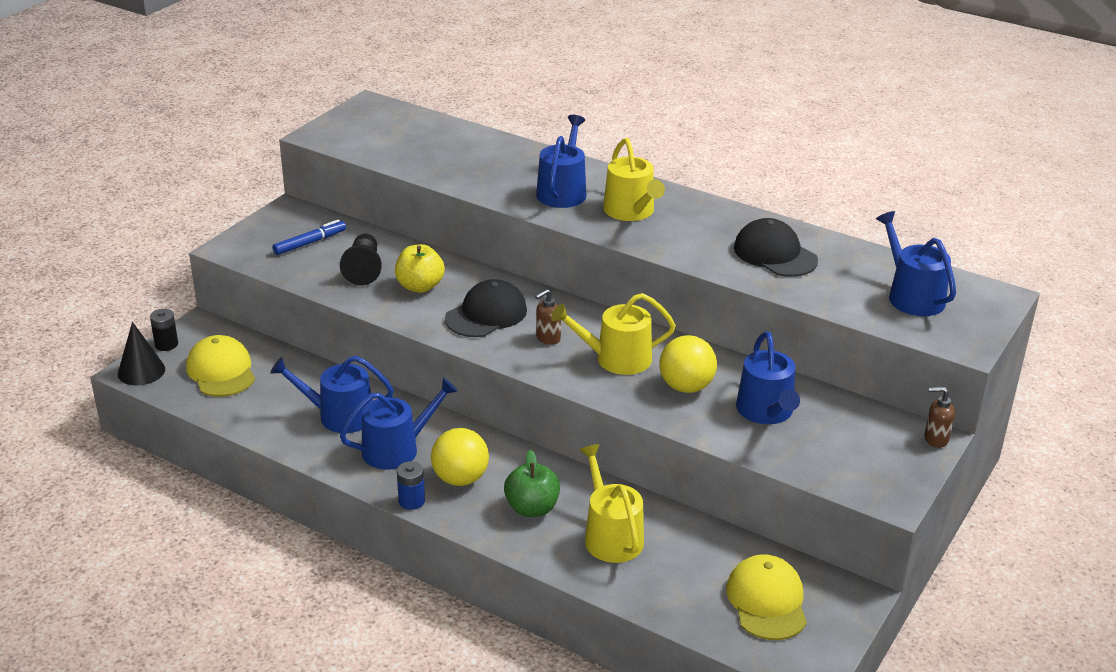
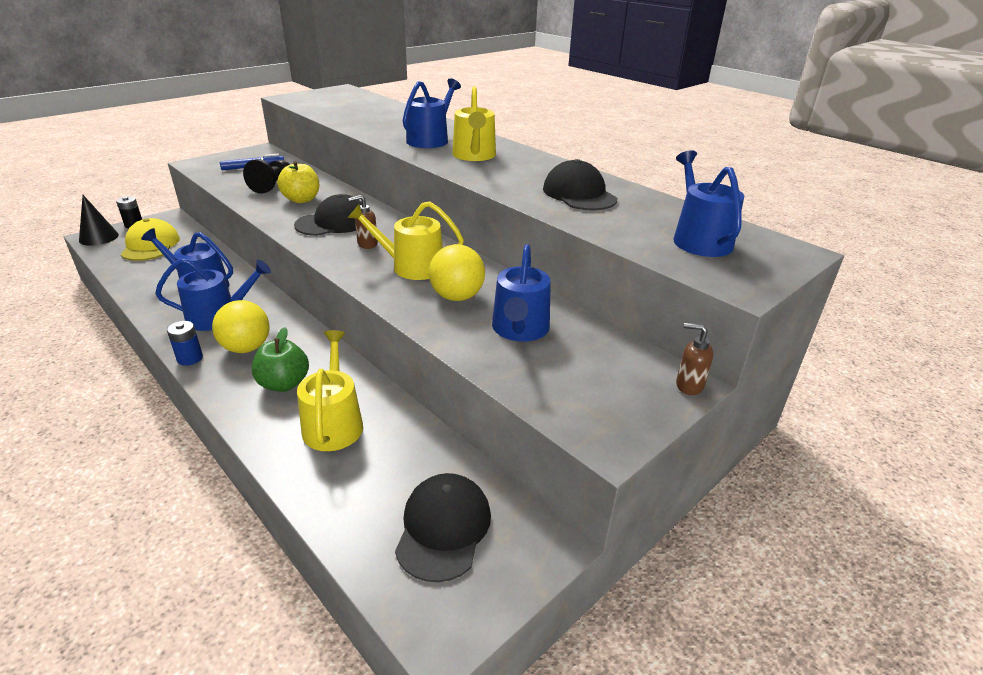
camera: 15 degrees right, 0 degrees up
(766, 601) = (443, 528): yellow cap -> black cap

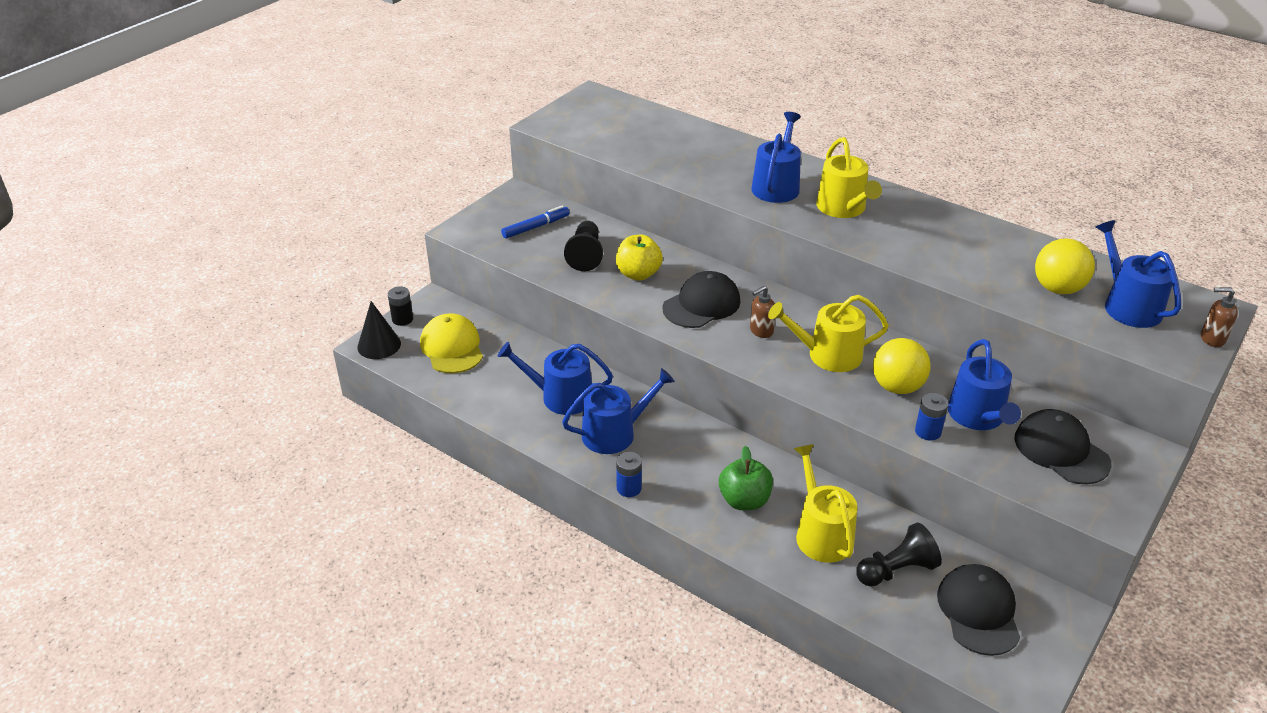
camera: 10 degrees left, 5 degrees up
(246, 348) = (675, 466): yellow ball -> yellow ball (1057, 288)
(383, 470) = (896, 570): none -> black pawn
(459, 334) = (928, 431): none -> blue battery
(579, 194) = (987, 257): black cap -> black cap (1061, 450)
(689, 385) = (1150, 453): brown soap dispenser -> brown soap dispenser (1211, 339)

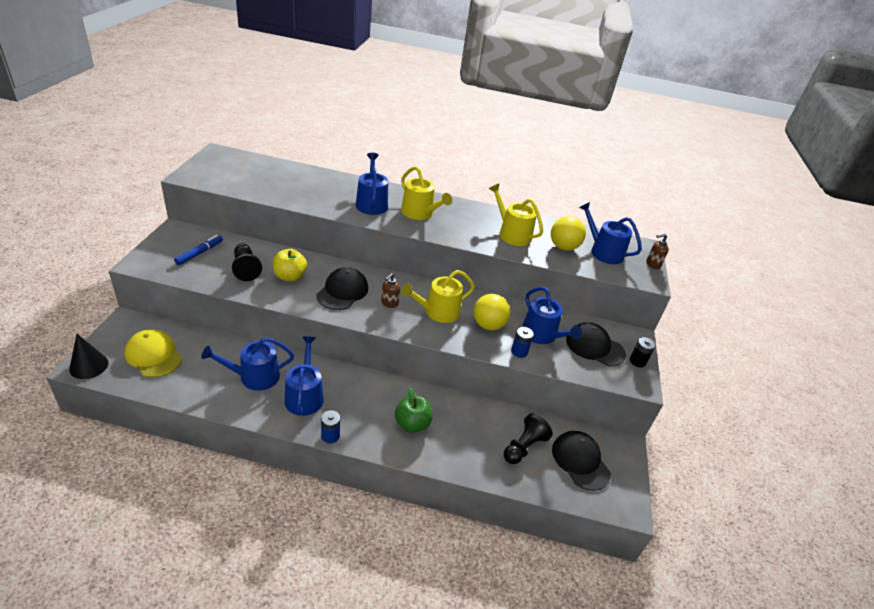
camera: 30 degrees left, 0 degrees up
(402, 319) = (103, 340): black battery -> black battery (637, 361)
(615, 433) = (304, 396): blue watering can -> blue watering can turned 45 degrees counterclockwise
(821, 533) = (469, 434): yellow watering can -> yellow watering can (512, 234)

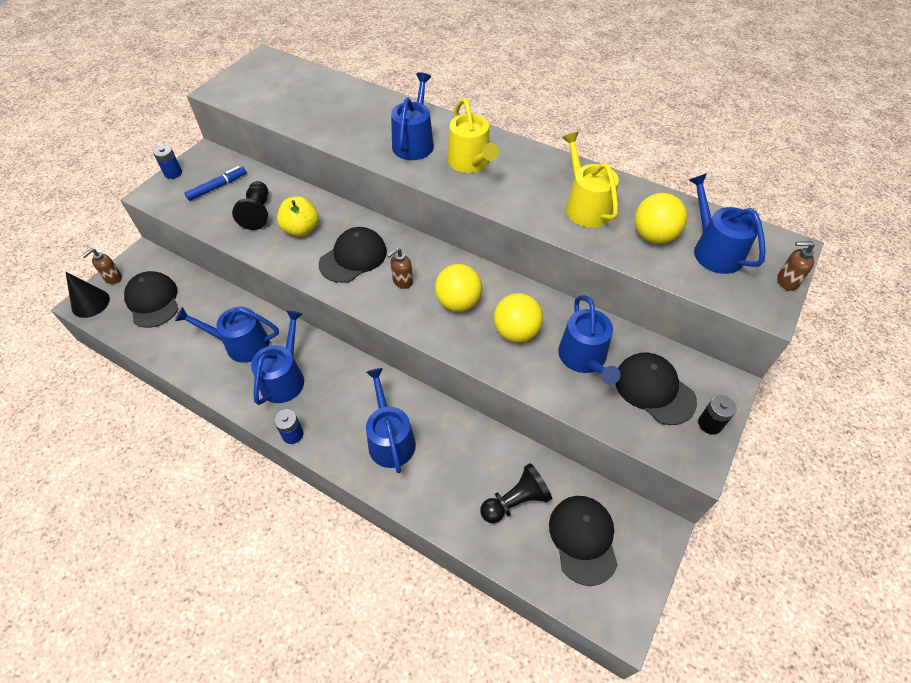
camera: 25 degrees right, 15 degrees up
(104, 342) = (113, 278): none -> brown soap dispenser
(153, 355) = (153, 301): yellow cap -> black cap
(412, 424) = (390, 439): green apple -> blue watering can
(438, 312) = (458, 302): yellow watering can -> yellow ball
(519, 351) = (541, 378): blue battery -> blue battery (173, 173)

